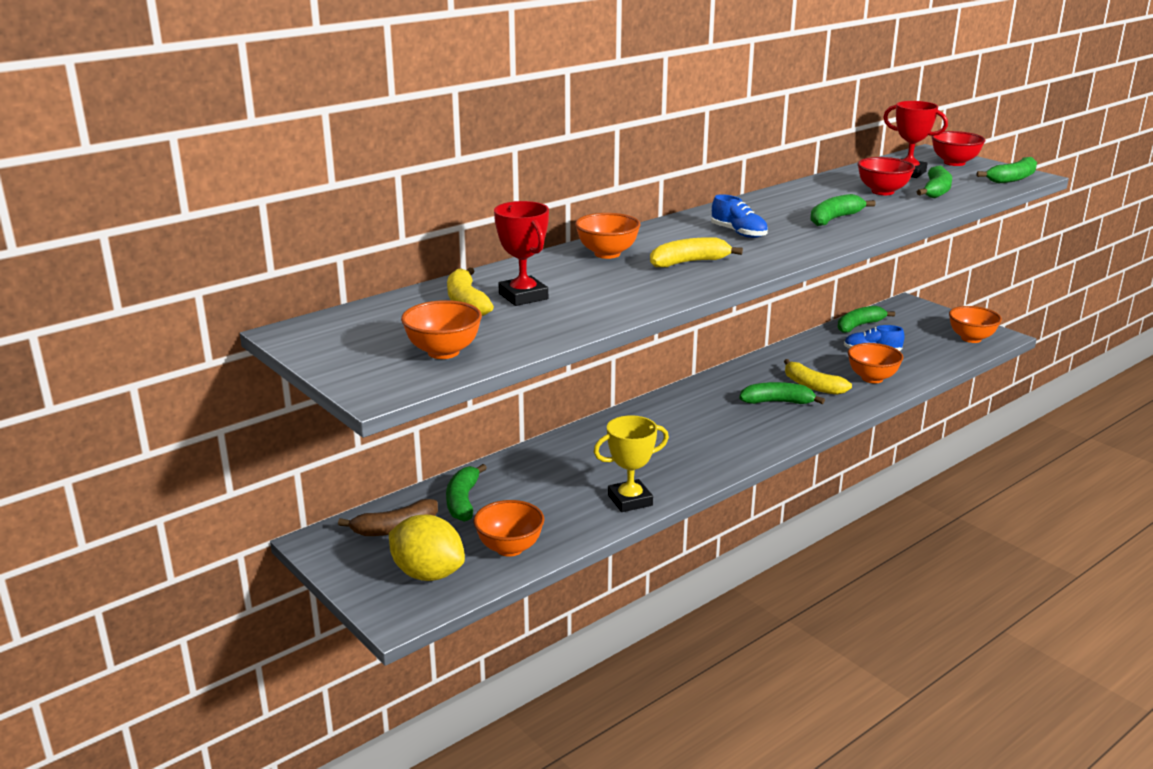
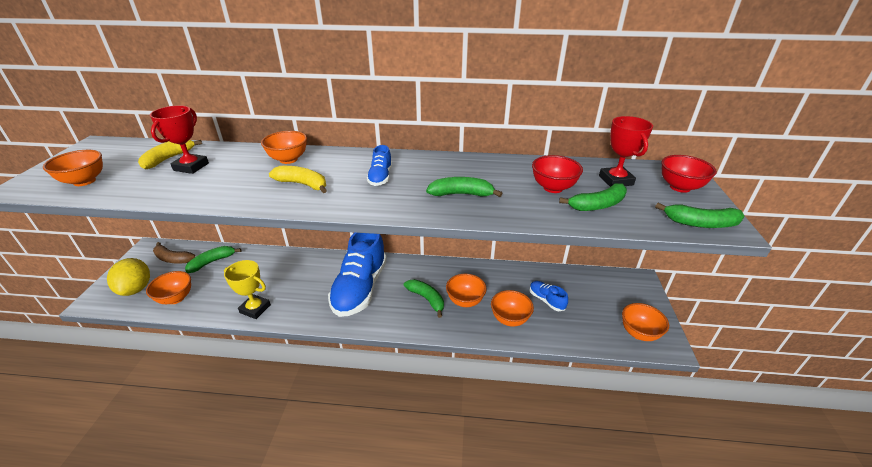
camera: 45 degrees right, 10 degrees up
(698, 428) = (360, 288): none -> blue shoe
(812, 386) = (465, 301): yellow banana -> orange bowl
(859, 326) = (573, 277): green banana -> none

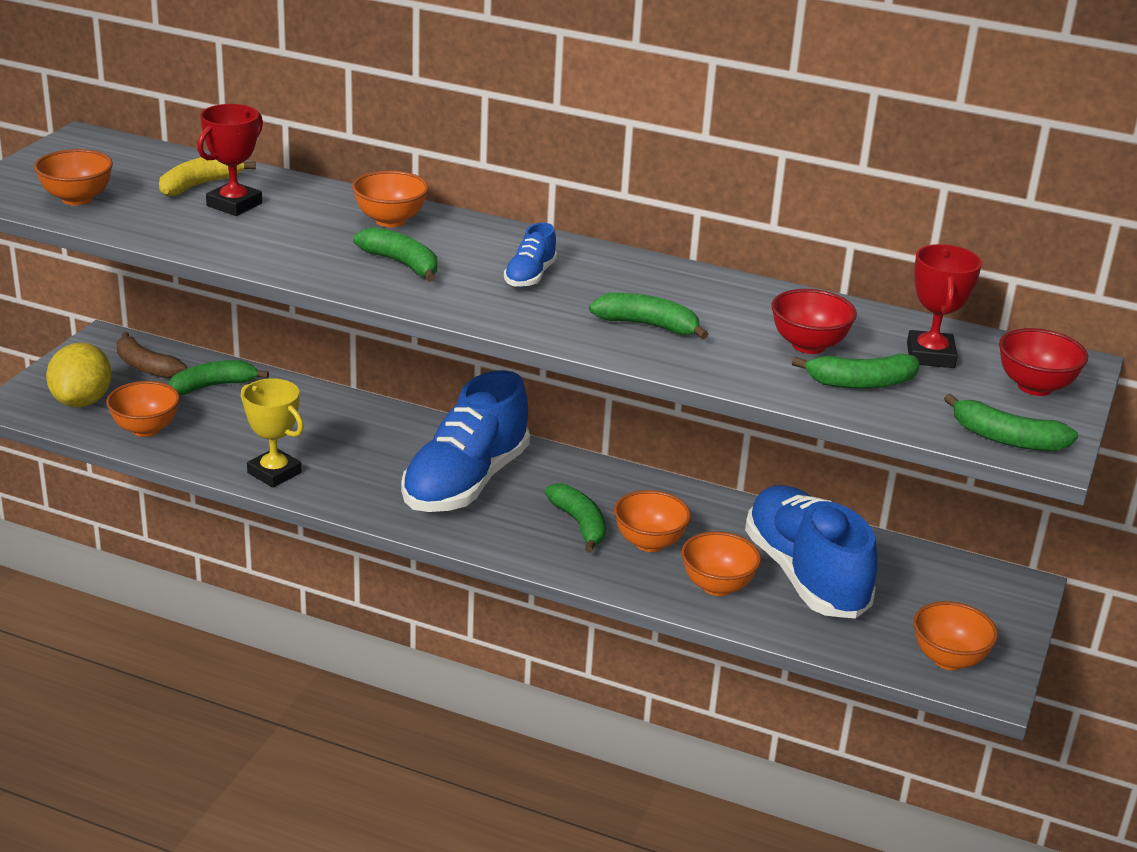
camera: 15 degrees right, 5 degrees down
(302, 184) = (401, 264): yellow banana -> green banana
(546, 300) = (805, 575): blue shoe -> blue shoe, size x2.27

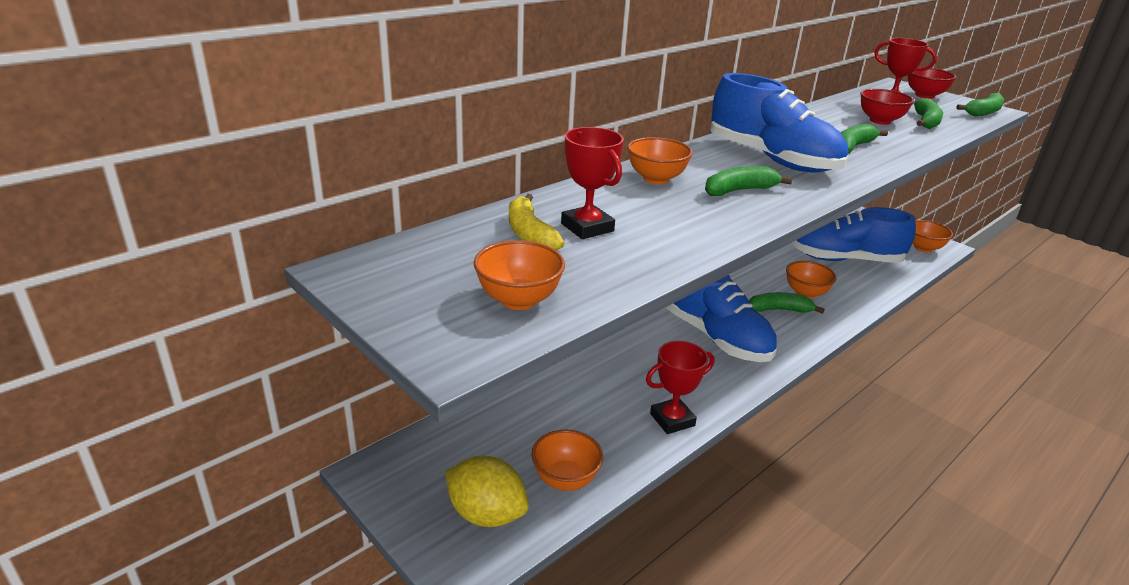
camera: 65 degrees left, 0 degrees up
(146, 367) = (447, 454): brown banana -> none
(213, 386) = (511, 421): green banana -> none
(274, 473) = (672, 420): yellow trophy -> red trophy
(530, 276) = (772, 159): blue shoe -> blue shoe, size x2.27
(717, 586) = (854, 286): orange bowl -> none

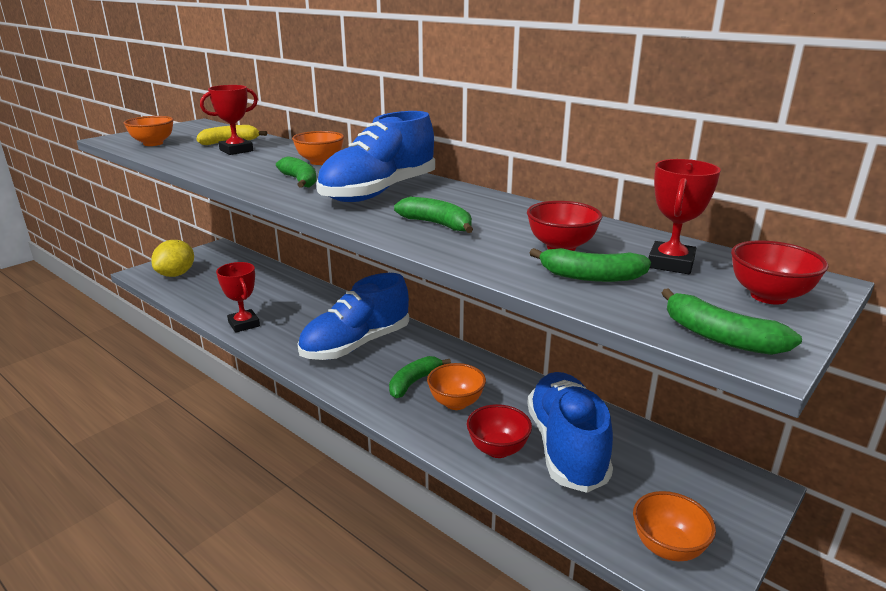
camera: 85 degrees right, 5 degrees down
(565, 479) = (195, 292): orange bowl -> none
(780, 310) = (414, 382): green banana -> green banana turned 135 degrees counterclockwise
(858, 284) = (498, 449): none -> red bowl

